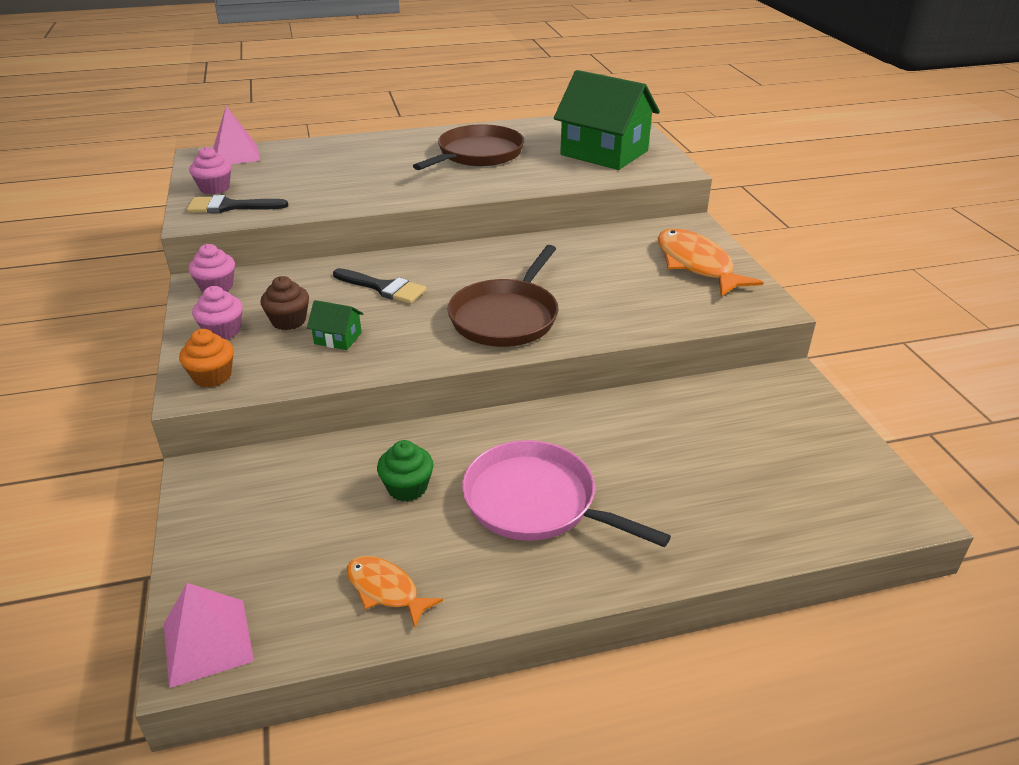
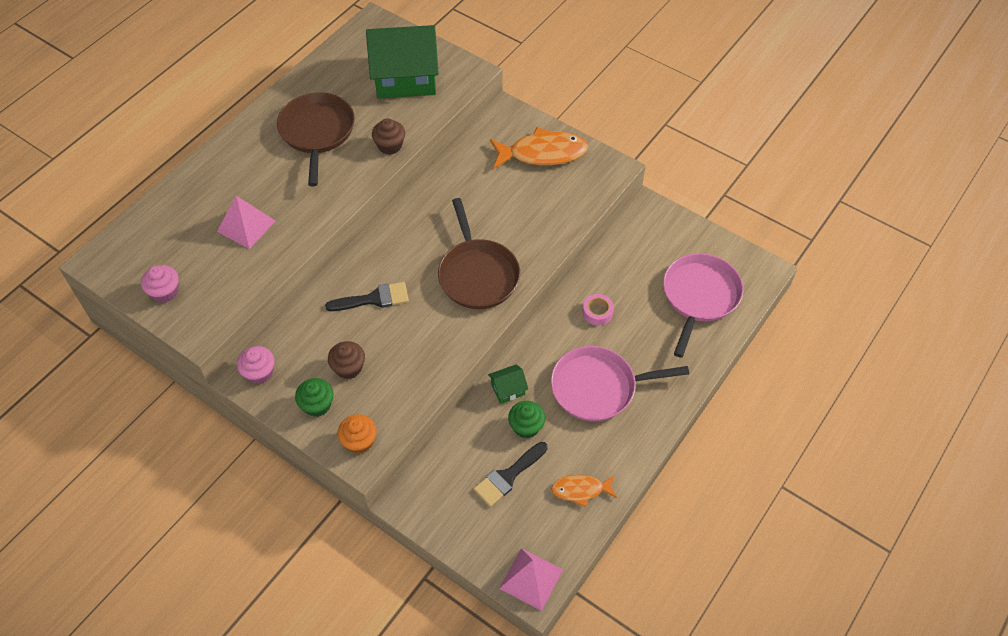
camera: 40 degrees left, 20 degrees up
(222, 331) = (317, 405): pink cupcake -> green cupcake
(230, 206) = (206, 303): black brush -> black brush (508, 476)
(236, 155) = (125, 244): pink pyramid -> pink pyramid (246, 226)
(338, 338) = (397, 360): green house -> green house (508, 389)
(529, 182) = (390, 146): none -> brown cupcake
(620, 434) = (597, 312): none -> pink tape
(696, 265) = (543, 153): orange fish -> orange fish turned 150 degrees clockwise
(777, 489) = (699, 296): none -> pink pan

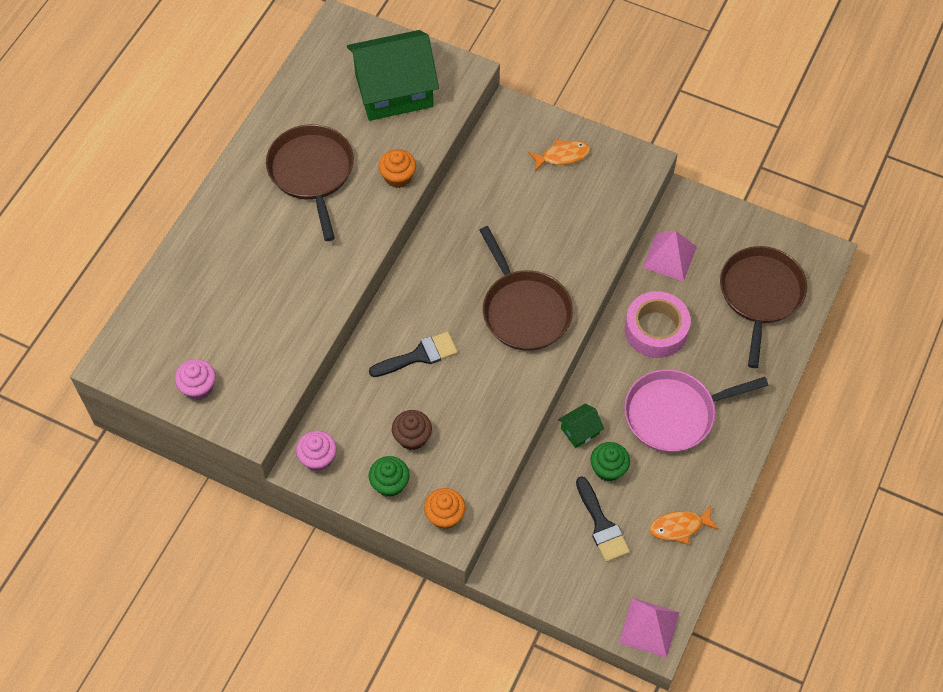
camera: 10 degrees left, 5 degrees up
(246, 226) = (264, 297): pink pyramid -> pink pyramid (669, 257)
(390, 146) = (398, 177): brown cupcake -> orange cupcake
(508, 476) = (601, 525): black brush -> black brush turned 60 degrees counterclockwise
(543, 153) = (562, 156): orange fish -> orange fish, size x0.56
(597, 312) = (656, 330): pink tape -> pink tape, size x1.90
(699, 296) = (760, 294): pink pan -> brown pan

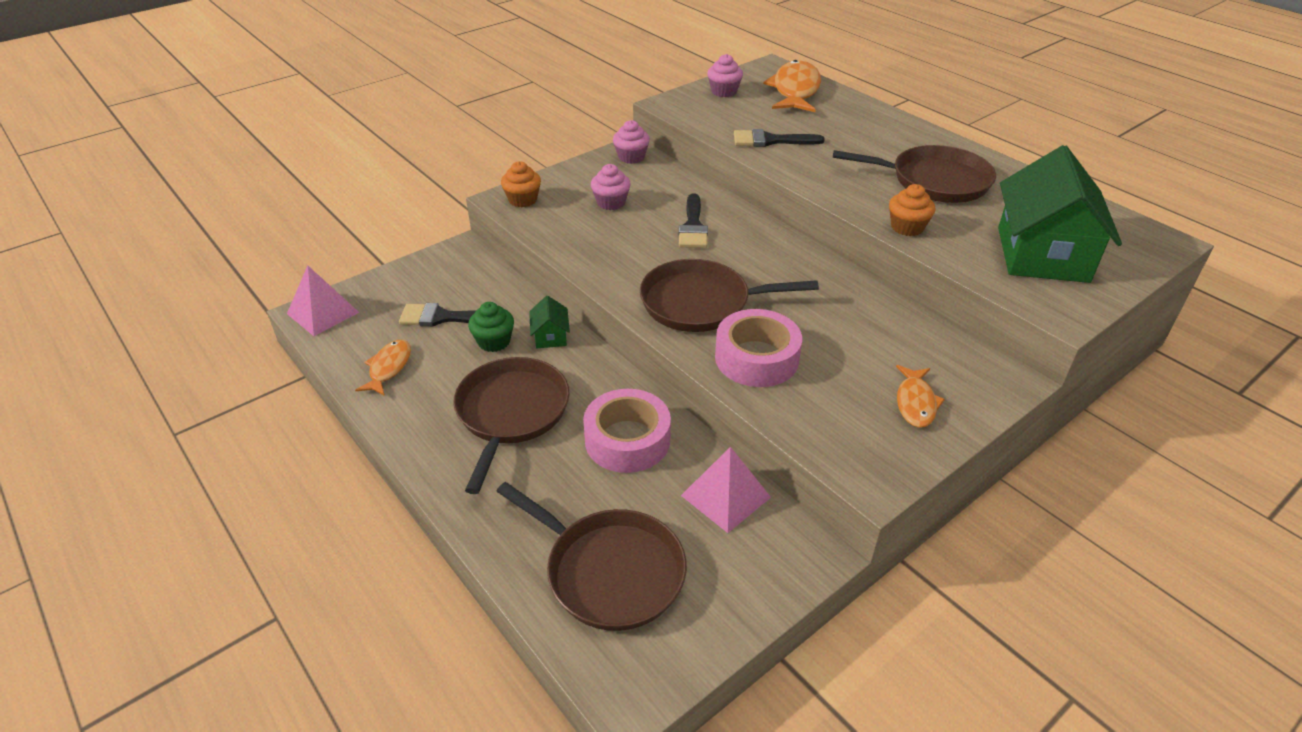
camera: 115 degrees right, 20 degrees down
(167, 323) = (795, 90): none -> orange fish
(292, 311) = (770, 140): none -> black brush
(390, 483) = (577, 182): green cupcake -> none
(412, 437) = (611, 202): brown cupcake -> pink cupcake
(568, 254) = (756, 358): none -> pink tape
(674, 414) = (511, 413): pink pan -> brown pan

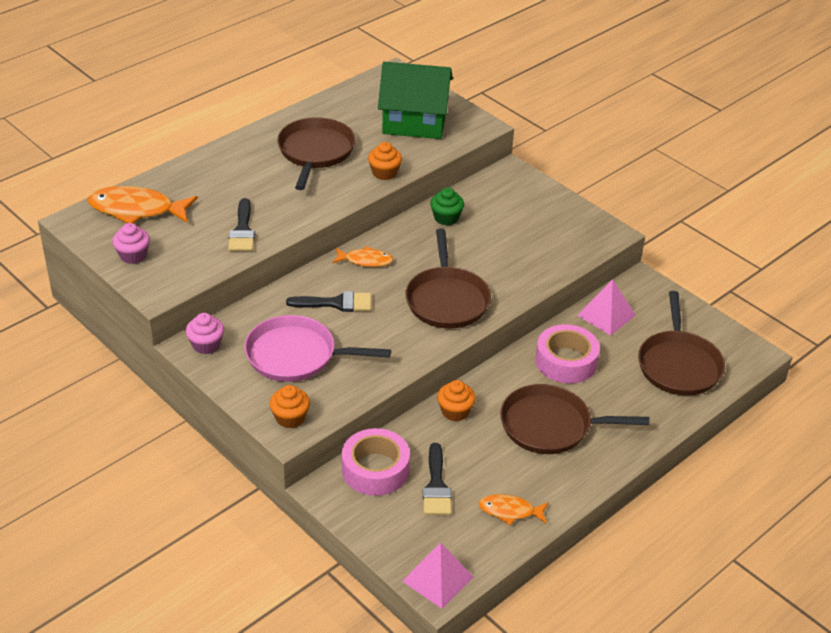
camera: 95 degrees left, 0 degrees up
(494, 341) = (466, 446): green cupcake -> green cupcake (446, 218)
(550, 336) = (455, 411): green house -> orange cupcake
(610, 571) = (679, 365): brown pan -> brown pan turned 150 degrees clockwise
(611, 202) = (296, 355): pink cupcake -> pink pan
(756, 358) = (508, 274): pink tape -> pink tape (375, 469)
(915, 403) = (540, 210): orange fish -> orange fish (365, 260)

